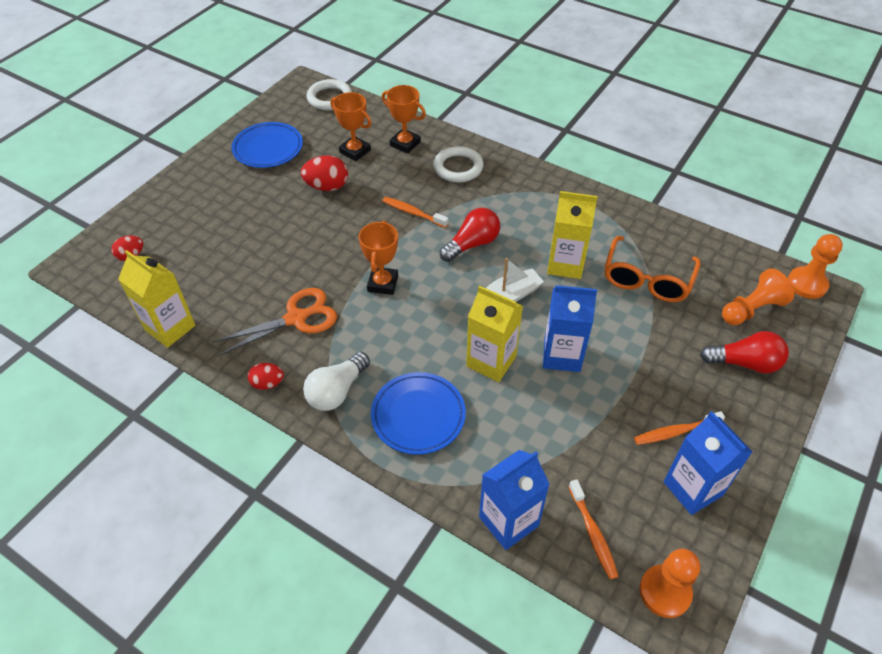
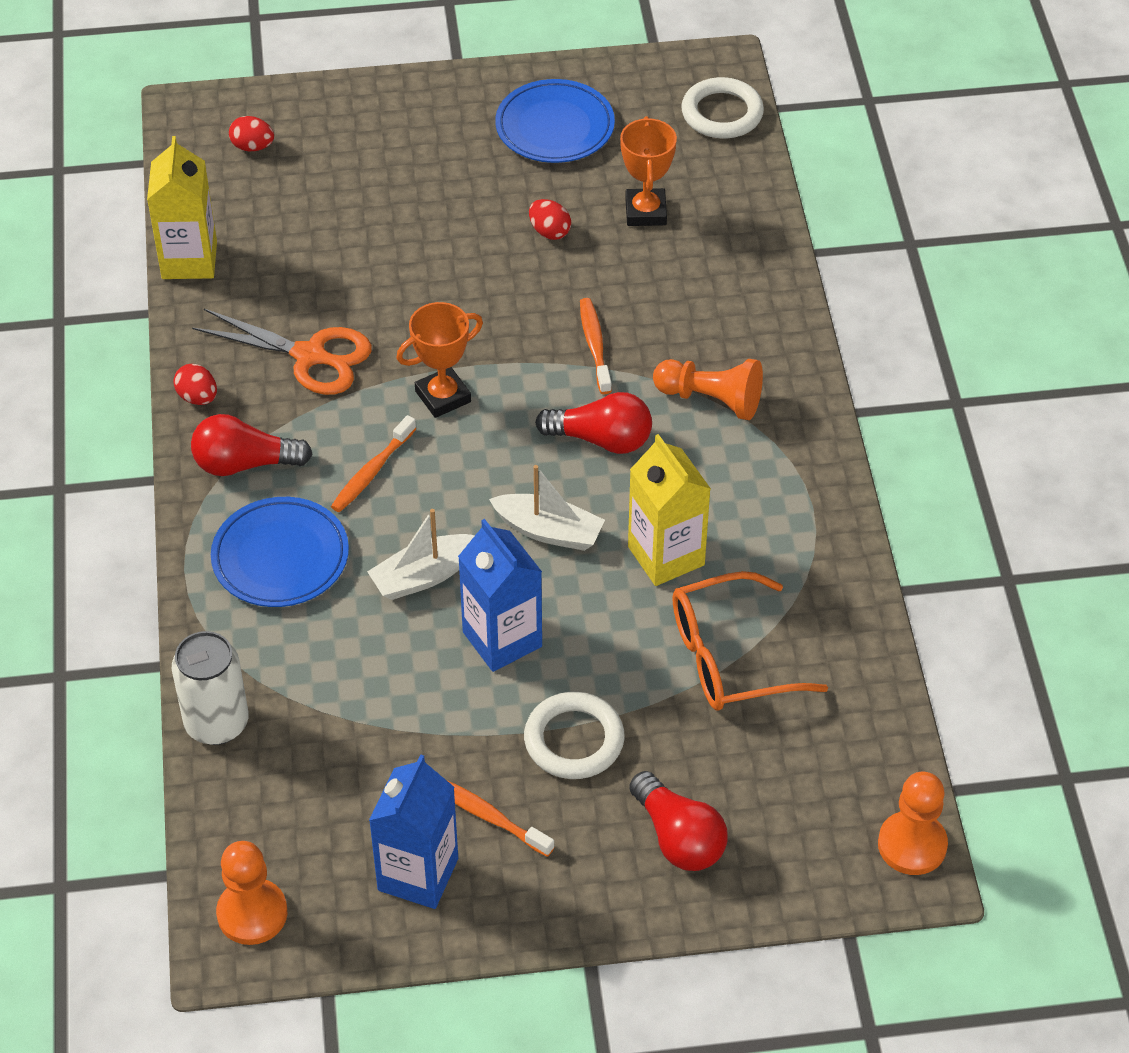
camera: 50 degrees right, 0 degrees up
(327, 187) = (549, 232): red egg -> red egg, size x0.62
(337, 391) = (245, 463): white light bulb -> red light bulb
(405, 144) = (718, 251): orange trophy -> none
(458, 167) = (733, 335): white ring -> white ring (574, 740)
(491, 361) = (424, 576): yellow carton -> white boat
(508, 521) = (216, 723): blue carton -> white can
(593, 533) = (269, 809): orange toothbrush -> orange toothbrush (372, 472)
(751, 309) = (791, 801): orange pawn -> orange pawn (711, 399)

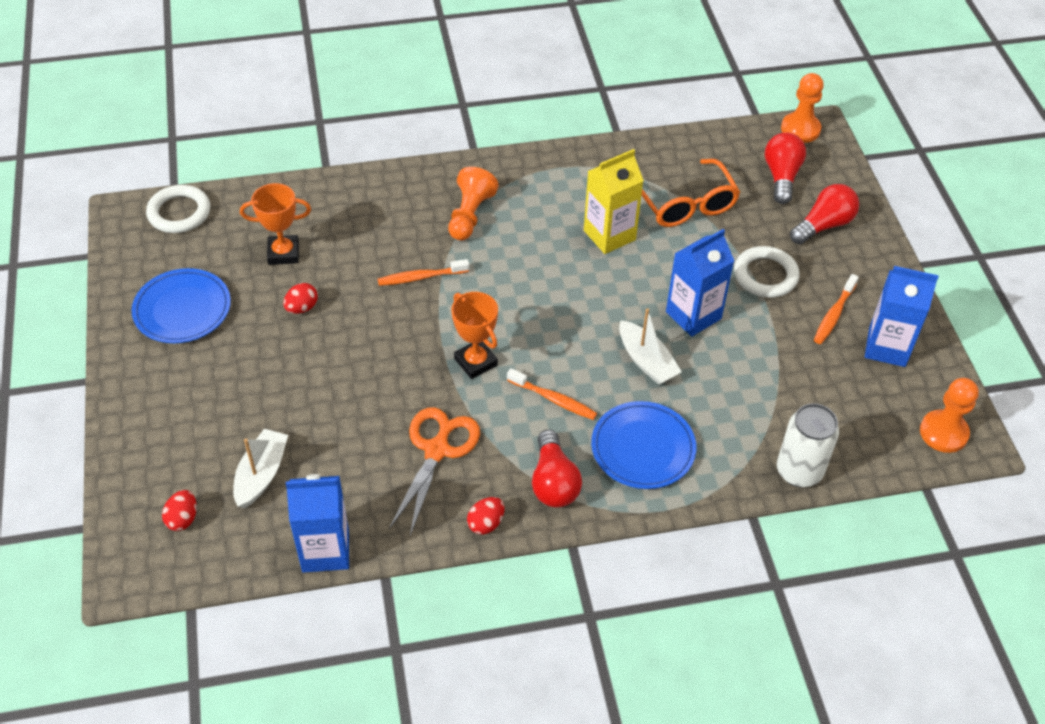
camera: 95 degrees left, 0 degrees up
(189, 260) = (325, 550): yellow carton -> blue carton
(548, 531) = (596, 295): white boat -> white boat (261, 474)
(601, 439) = (511, 270): red light bulb -> red light bulb (781, 176)

